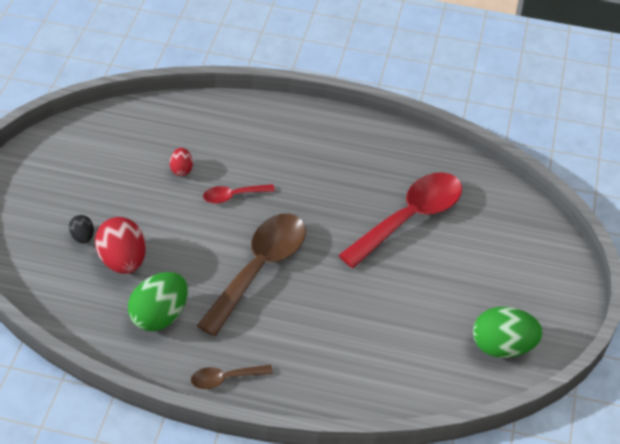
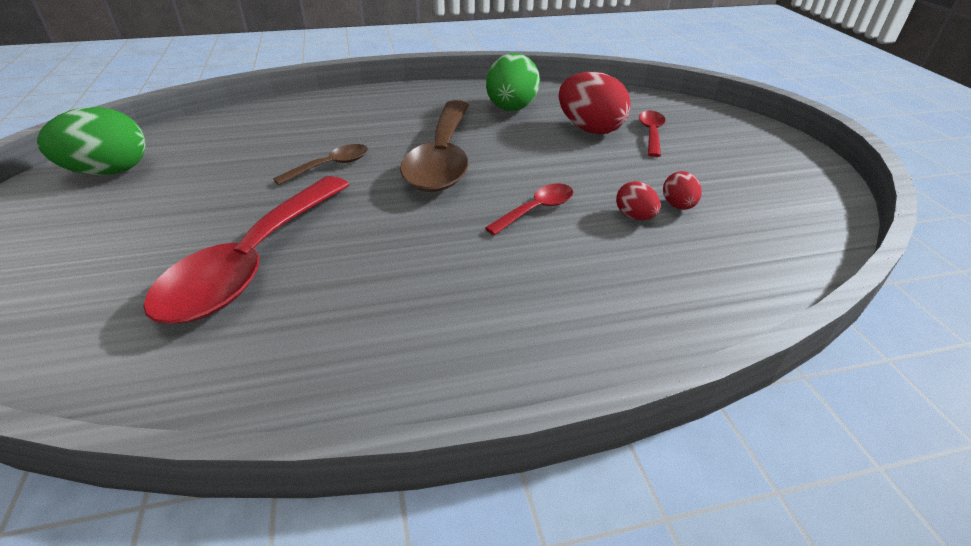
camera: 155 degrees right, 10 degrees down
(83, 237) = (651, 133): black egg -> red spoon
(148, 167) = (678, 206): none -> red egg
(225, 378) = (417, 93): brown spoon -> brown spoon (331, 166)

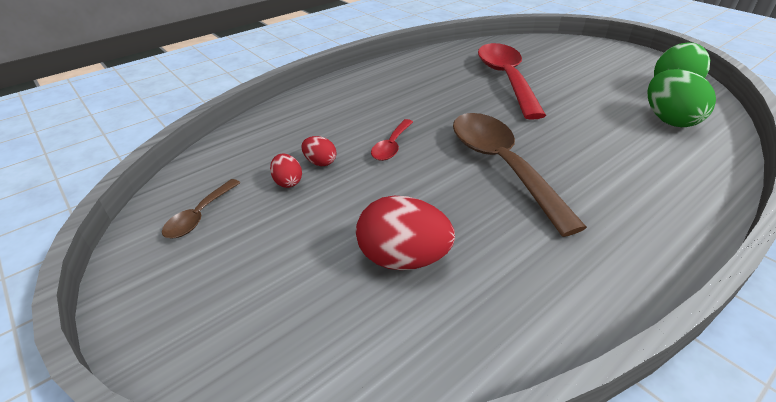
camera: 155 degrees right, 0 degrees up
(331, 166) = (565, 132): brown spoon -> brown spoon (199, 216)
(511, 109) = (519, 263): green egg -> green egg (669, 120)
(651, 133) = (328, 279): red spoon -> none

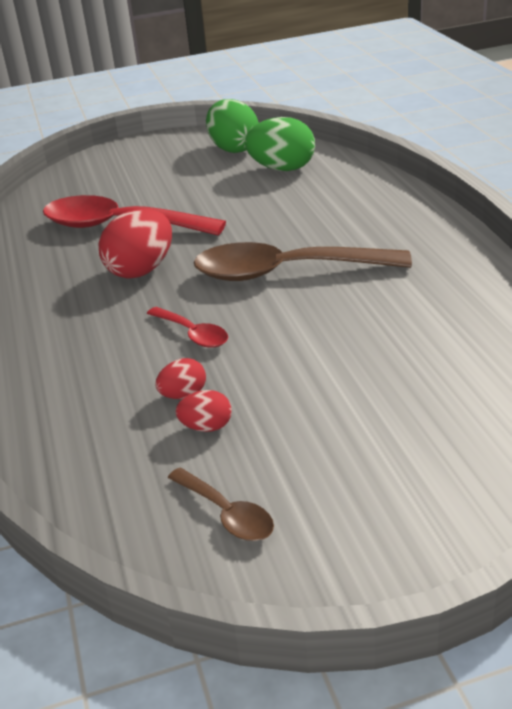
camera: 65 degrees left, 5 degrees down
(403, 258) = (391, 361): red egg -> red egg (141, 270)

